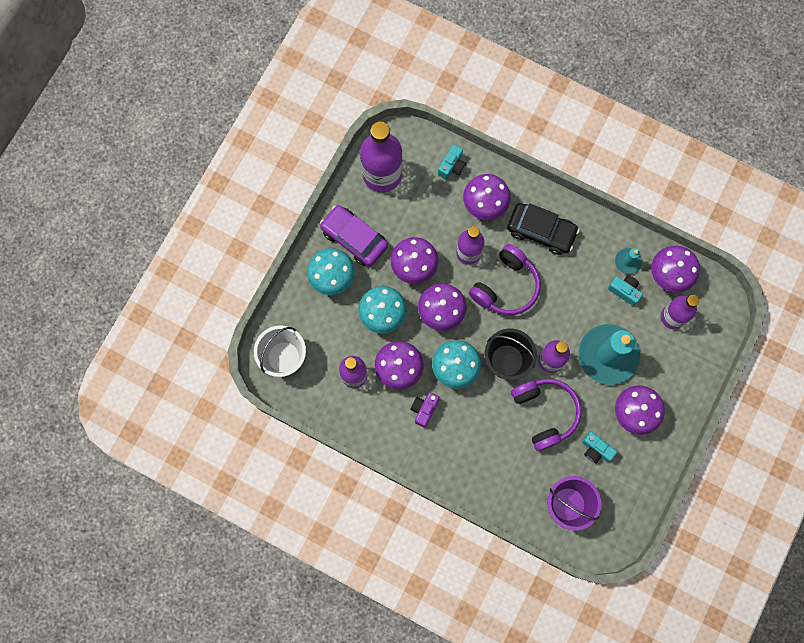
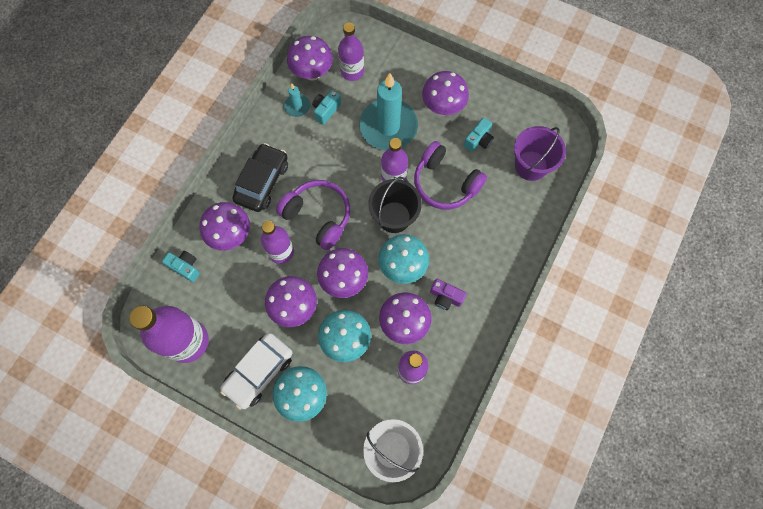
camera: 90 degrees left, 5 degrees down
(354, 238) = (259, 372): purple car -> white car
(545, 413) = (445, 183): purple headphones -> purple headphones turned 120 degrees counterclockwise

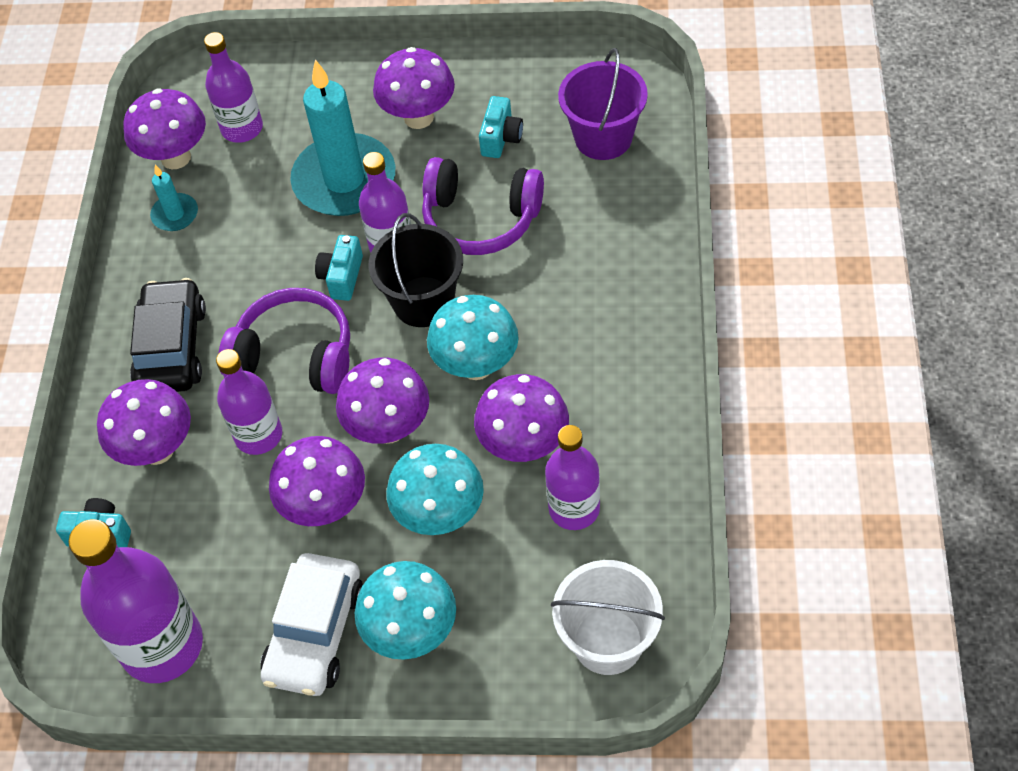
camera: 20 degrees left, 15 degrees down
(326, 110) = (227, 200): turquoise camera -> turquoise camera (342, 277)
(445, 297) = (571, 378): purple camera -> none

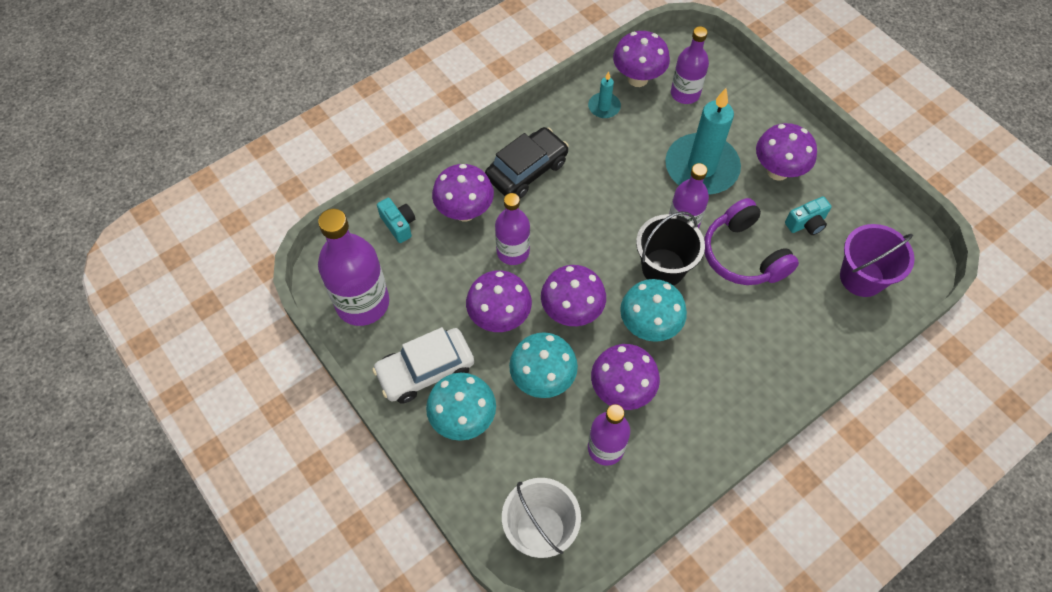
camera: 45 degrees right, 5 degrees up
(295, 355) = (573, 231): purple headphones -> none
(342, 277) = (641, 215): turquoise camera -> none

